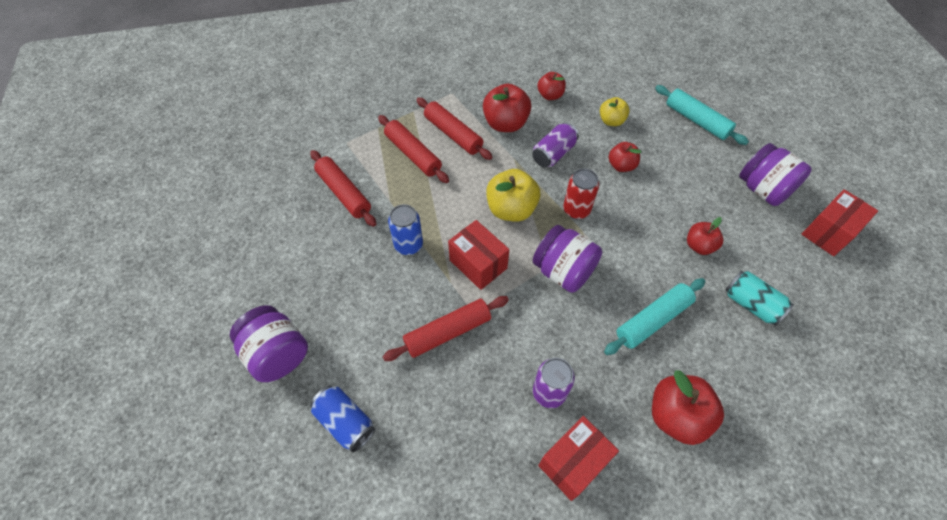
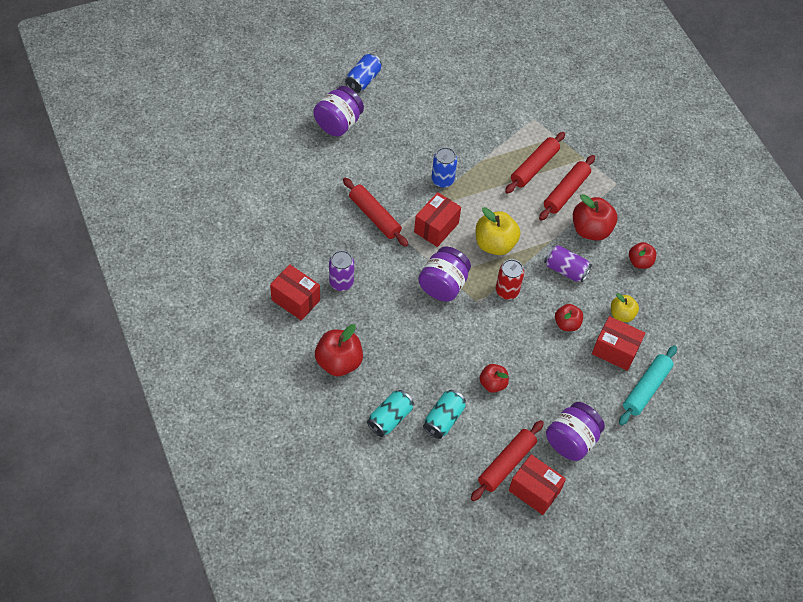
camera: 75 degrees right, 0 degrees up
(344, 193) = (480, 129): red rolling pin -> red rolling pin (506, 463)
(345, 422) = (300, 171): blue can -> blue can (363, 80)
(653, 320) = (413, 348): turquoise rolling pin -> none
(654, 134) = (615, 350): none -> red box
(756, 364) = (390, 418): none -> turquoise can

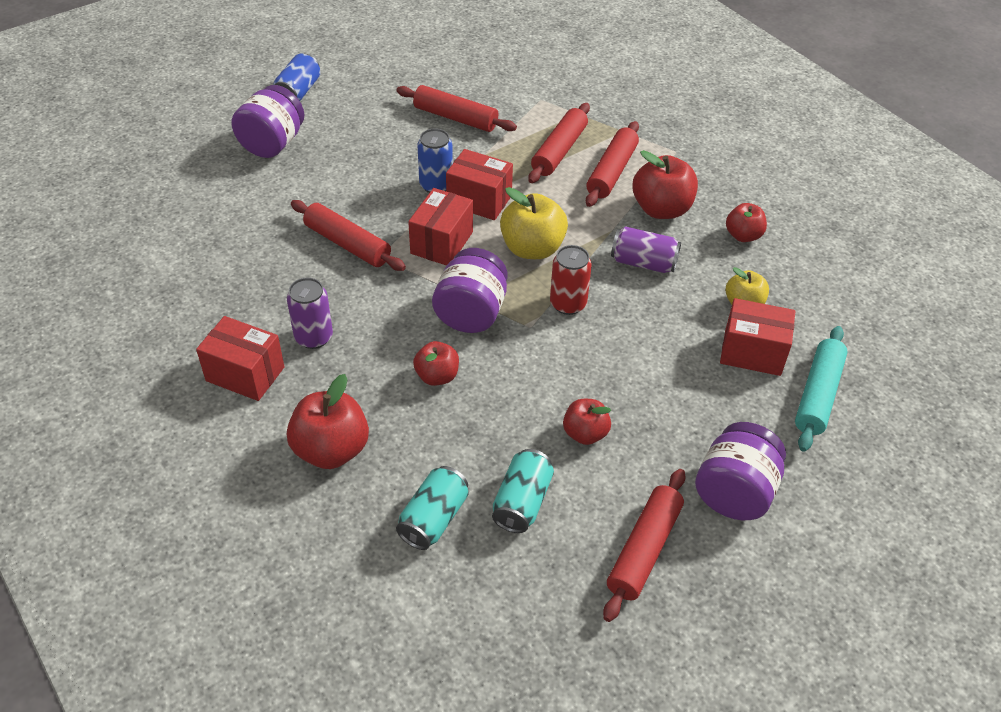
camera: 10 degrees left, 10 degrees down
(469, 124) = (455, 118): none -> red rolling pin
(534, 491) = (703, 583): red box -> red box (479, 200)
(567, 324) = (669, 330): red apple -> red apple (437, 376)

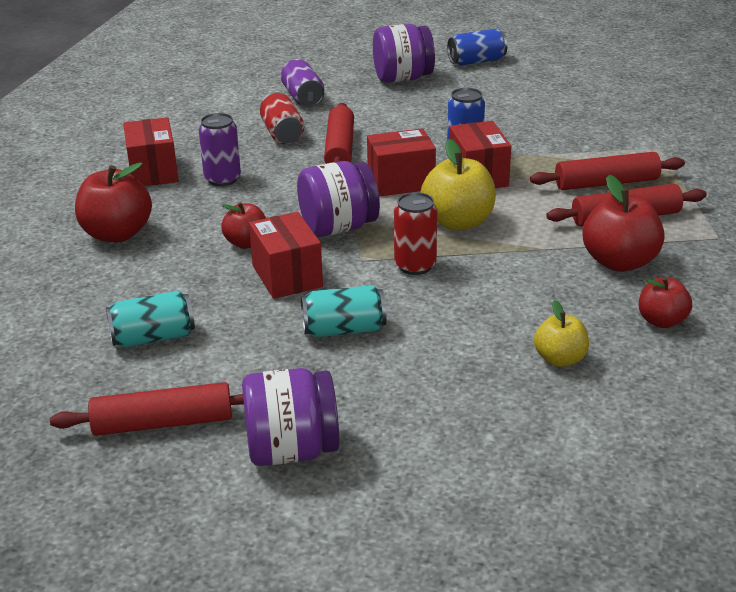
camera: 55 degrees right, 15 degrees down
(278, 261) = (282, 133): none -> red can
(434, 519) = (93, 304): turquoise can -> turquoise can (344, 329)
(455, 118) = (562, 125): red rolling pin -> none
(585, 433) = (267, 337): red apple -> none
(643, 263) = (529, 281): purple can -> purple can (303, 98)
(752, 352) = (498, 390): red box -> red box (287, 276)
(818, 395) = (495, 456): turquoise rolling pin -> none

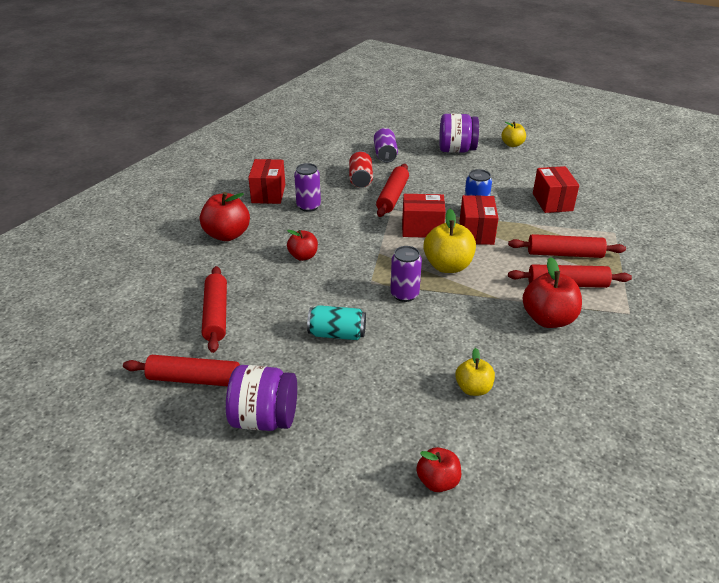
camera: 15 degrees right, 5 degrees up
(153, 337) = (216, 314): turquoise can -> red rolling pin
(287, 276) = (318, 286): red box -> red box (552, 202)
(338, 228) = (366, 255): purple jar -> none
(415, 266) = (404, 294): red can -> purple can
(476, 61) = (512, 144): blue can -> yellow apple
(661, 321) = (559, 373): red apple -> red apple (438, 481)

